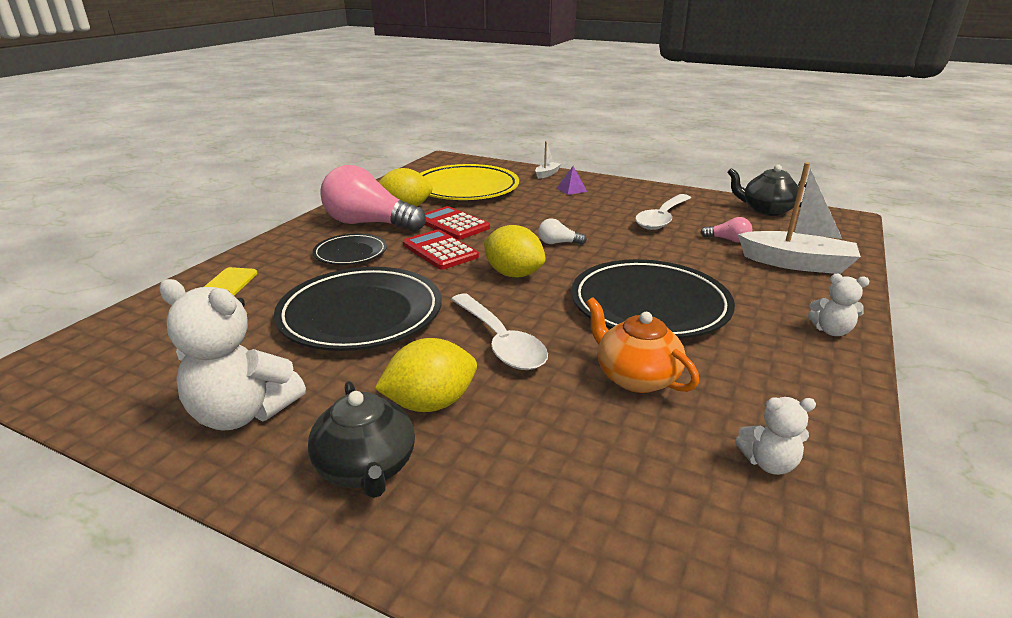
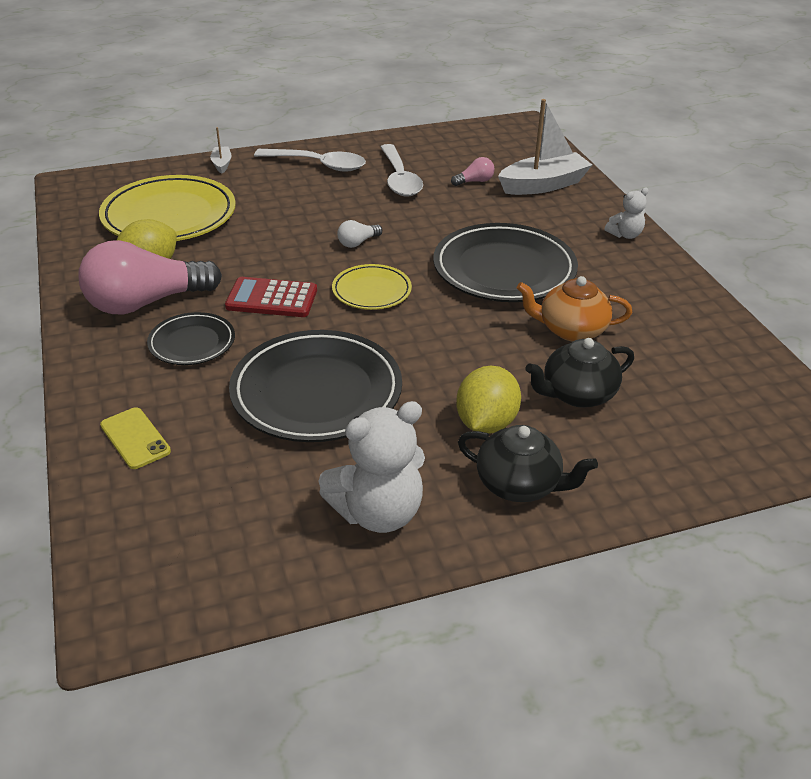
camera: 45 degrees left, 10 degrees up
(453, 224) = (233, 265): red calculator -> none
(500, 342) = (455, 353): white spoon -> white spoon (318, 165)
(513, 274) = (371, 291): yellow lemon -> yellow plate
(571, 189) = (276, 175): purple pyramid -> none
(766, 210) = (461, 137): black teapot -> black teapot (577, 394)
(768, 463) = (696, 343): white teddy bear -> none

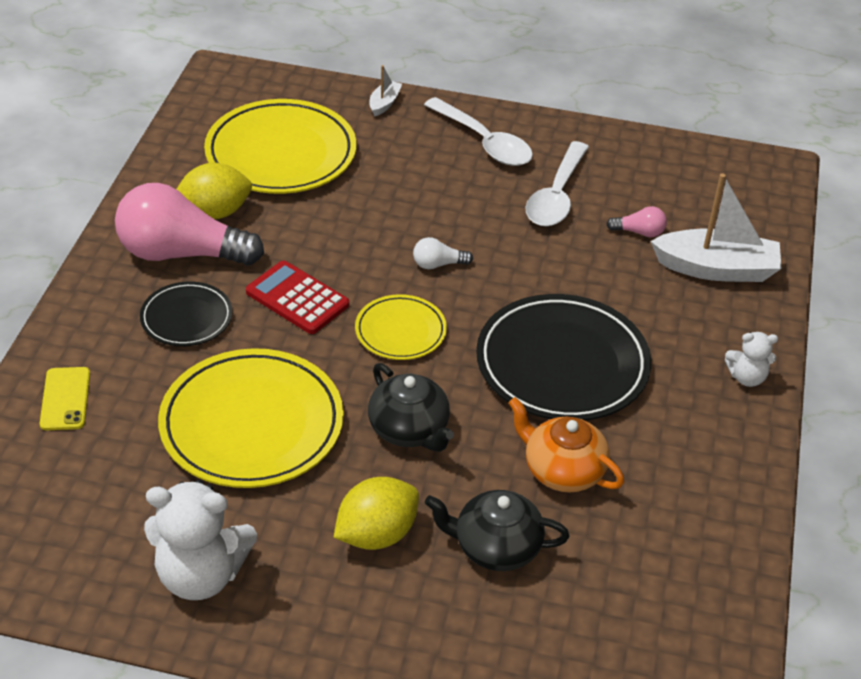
camera: 30 degrees right, 5 degrees up
(316, 392) = (252, 424): black plate -> yellow plate
(519, 484) = (348, 613): black teapot -> black teapot (409, 430)

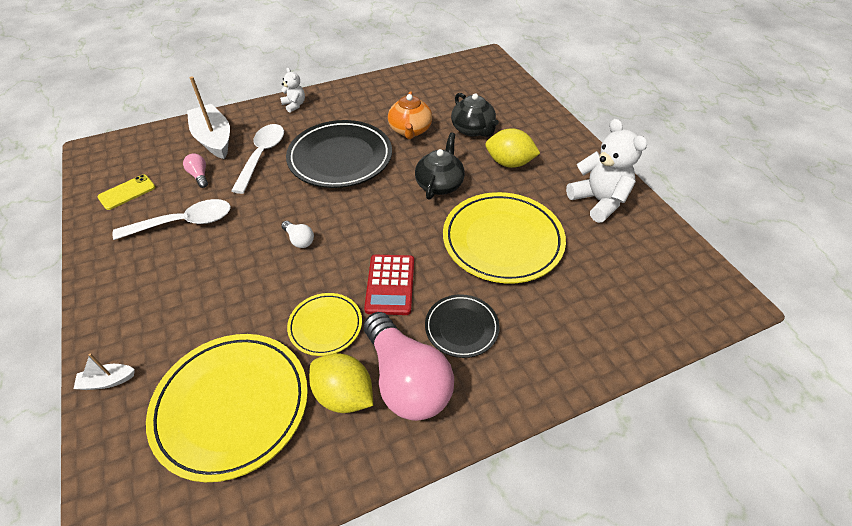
camera: 125 degrees left, 5 degrees up
(65, 399) = (585, 336): yellow phone -> yellow phone (127, 192)
(400, 331) = (373, 224): yellow plate -> yellow plate (325, 326)
(484, 142) = (136, 287): white spoon -> white spoon (262, 156)

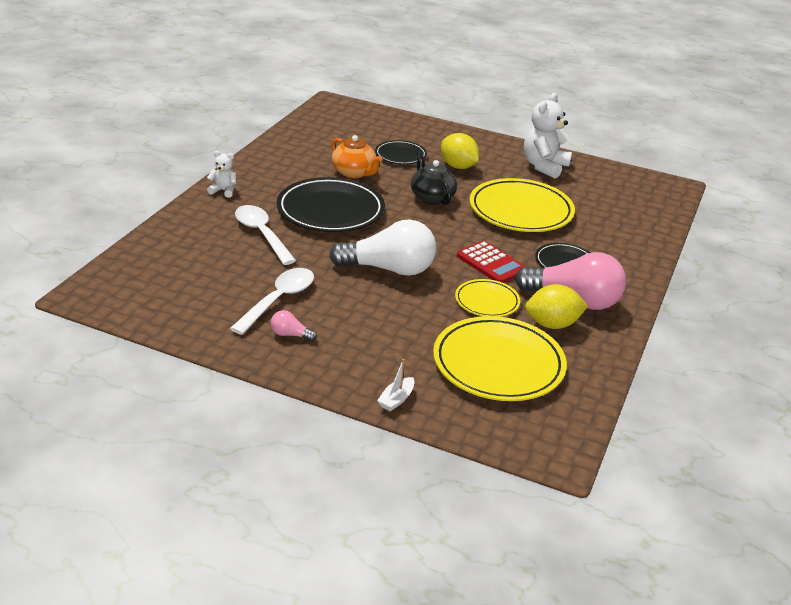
camera: 45 degrees left, 15 degrees down
(127, 192) = (185, 305): yellow phone -> none
(199, 176) = (232, 268): pink light bulb -> pink light bulb (290, 335)
(214, 139) = (194, 241): white boat -> none
(299, 240) = (389, 269): white light bulb -> white light bulb, size x2.41
(473, 130) = (400, 155): black teapot -> black plate
(509, 163) = (458, 166): yellow lemon -> yellow lemon turned 75 degrees clockwise
(599, 201) = (544, 166): white teddy bear -> white teddy bear turned 75 degrees counterclockwise

